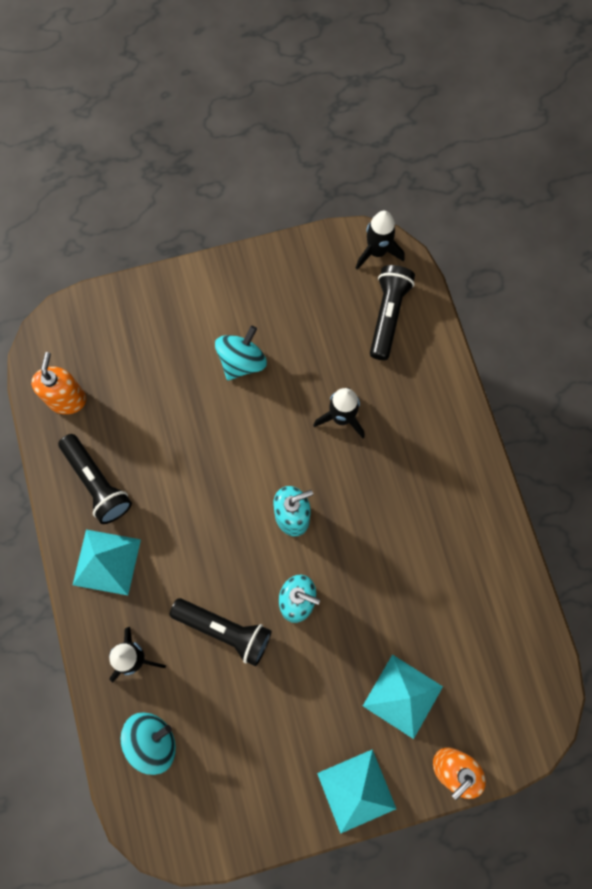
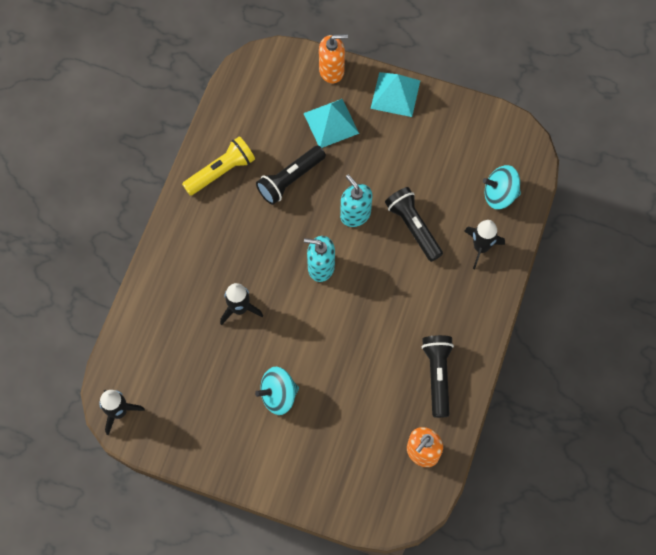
camera: 145 degrees left, 5 degrees down
(107, 562) = (463, 318): turquoise pyramid -> none
(388, 315) = (151, 358): black flashlight -> black flashlight (290, 179)
(475, 550) = (221, 171): none -> yellow flashlight

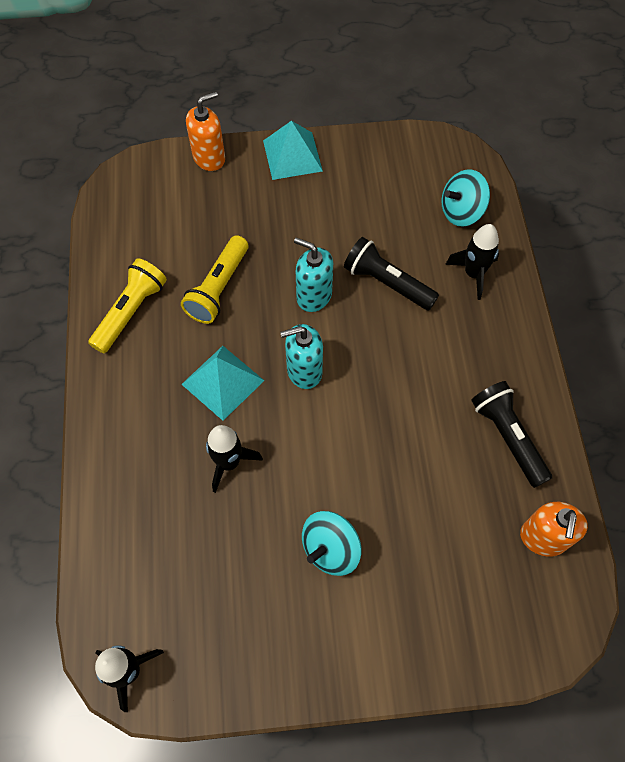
camera: 25 degrees left, 5 degrees down
(290, 179) = (218, 288): black flashlight -> yellow flashlight
(331, 123) = (236, 211): turquoise pyramid -> turquoise pyramid (223, 382)

